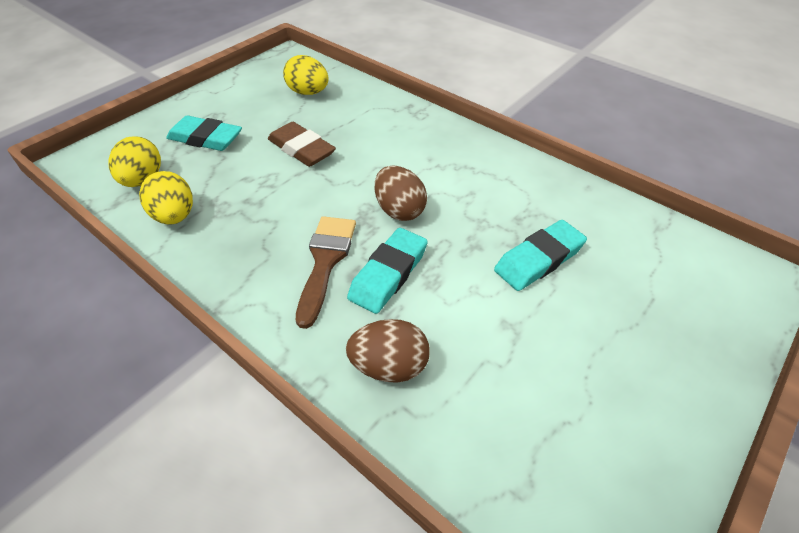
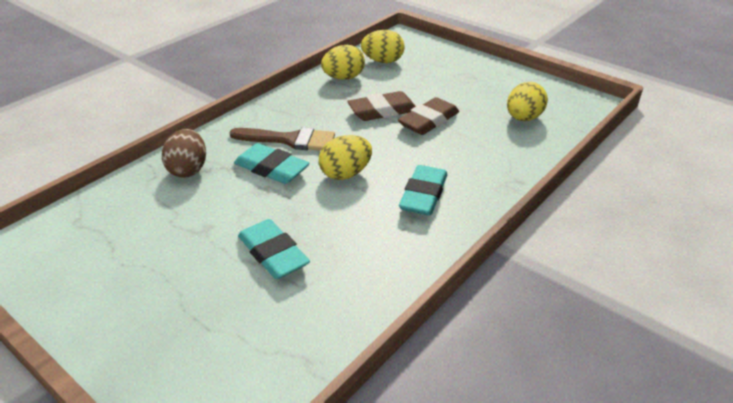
camera: 90 degrees right, 10 degrees down
(205, 138) = (437, 77): turquoise eraser -> turquoise eraser (423, 195)
(272, 182) = (382, 111): none -> brown eraser
(399, 210) = (345, 174): brown egg -> yellow egg

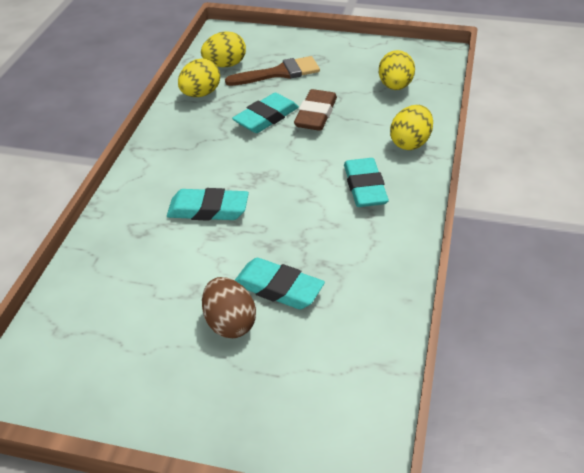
camera: 25 degrees left, 5 degrees up
(188, 170) = (125, 239): brown egg -> brown egg (230, 323)
(290, 140) = (202, 175): brown brush -> brown brush (279, 73)
(345, 174) = (282, 191): yellow egg -> yellow egg (410, 143)
(382, 111) = (266, 118): brown eraser -> turquoise eraser

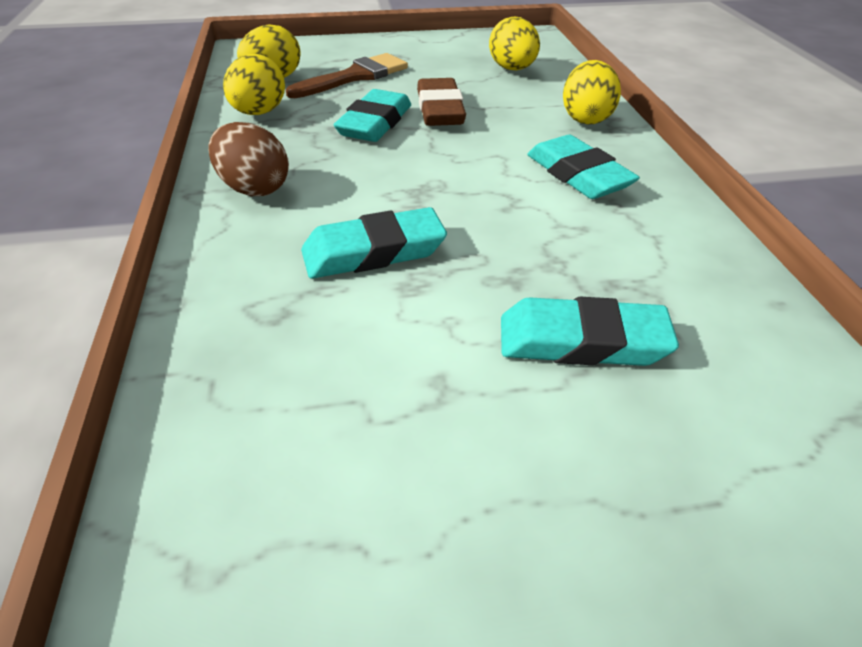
camera: 25 degrees left, 0 degrees up
(230, 323) = (552, 429): brown egg -> brown egg (254, 188)

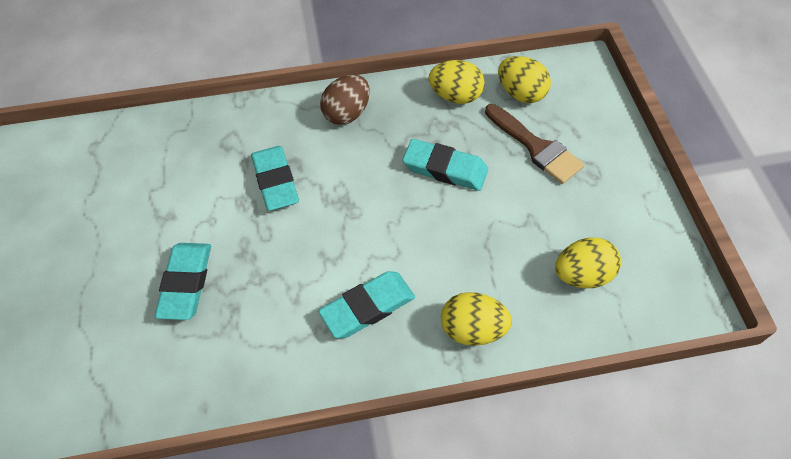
camera: 90 degrees right, 15 degrees up
(440, 110) = (476, 212): brown eraser -> none

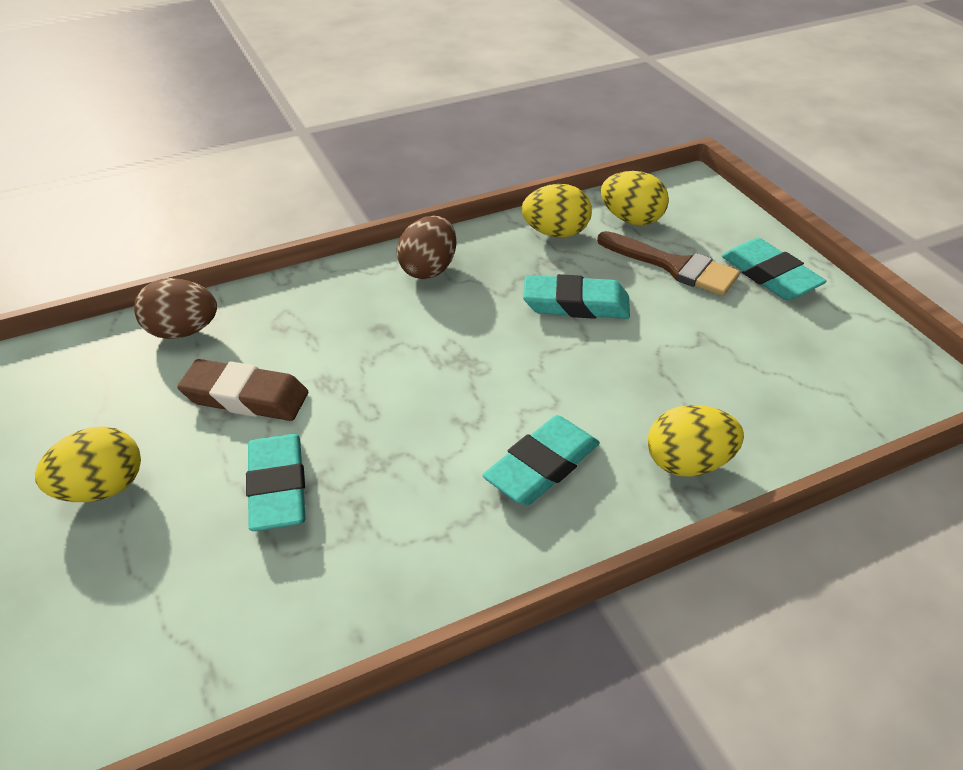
camera: 15 degrees left, 15 degrees down
(158, 137) = (182, 331): none -> brown egg
(185, 203) = (245, 397): none -> brown eraser
(275, 181) = (362, 352): turquoise eraser -> turquoise eraser (769, 276)
(582, 275) = (792, 381): yellow egg -> yellow egg (101, 488)

